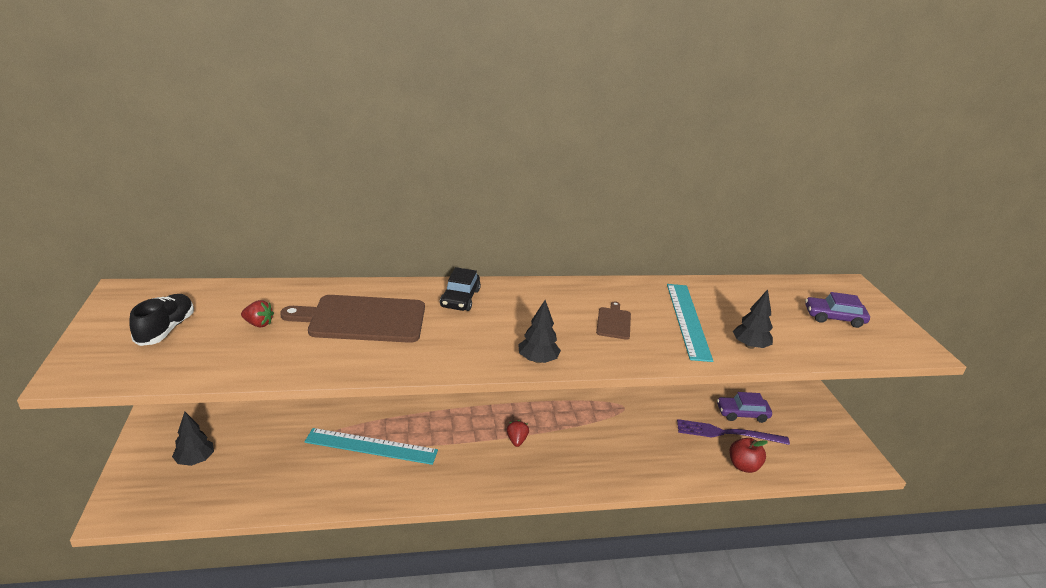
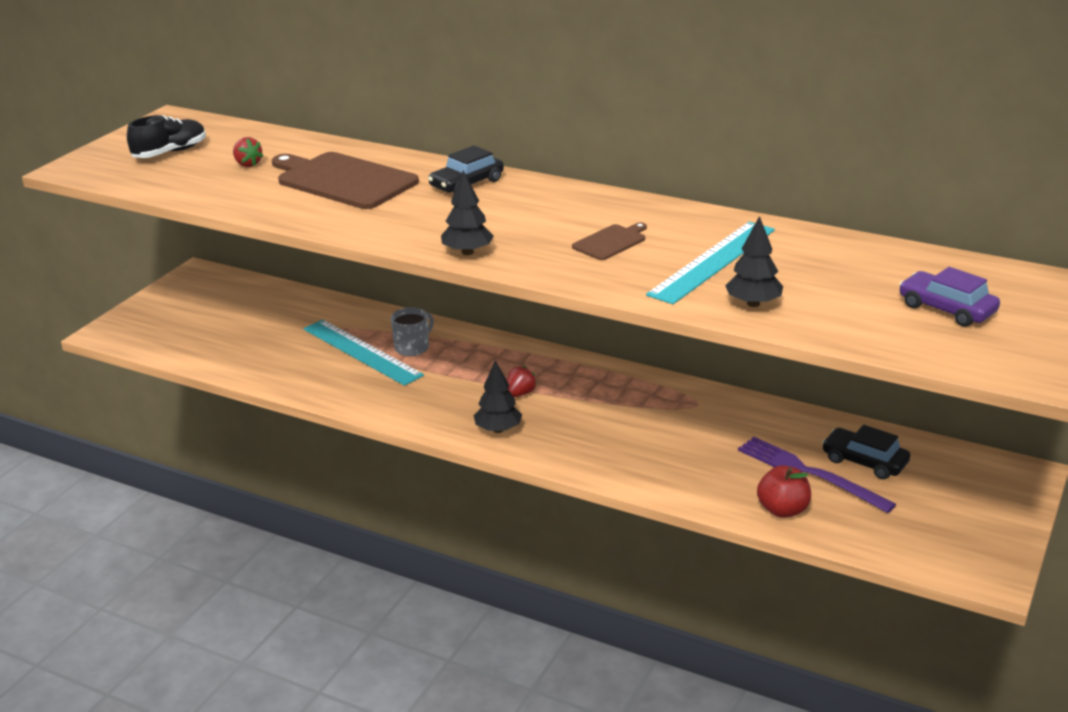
camera: 40 degrees right, 0 degrees up
(195, 460) = (199, 314): black tree -> black tree (498, 429)
(405, 429) = (412, 347): none -> grey mug
(742, 414) = (864, 461): purple car -> black car

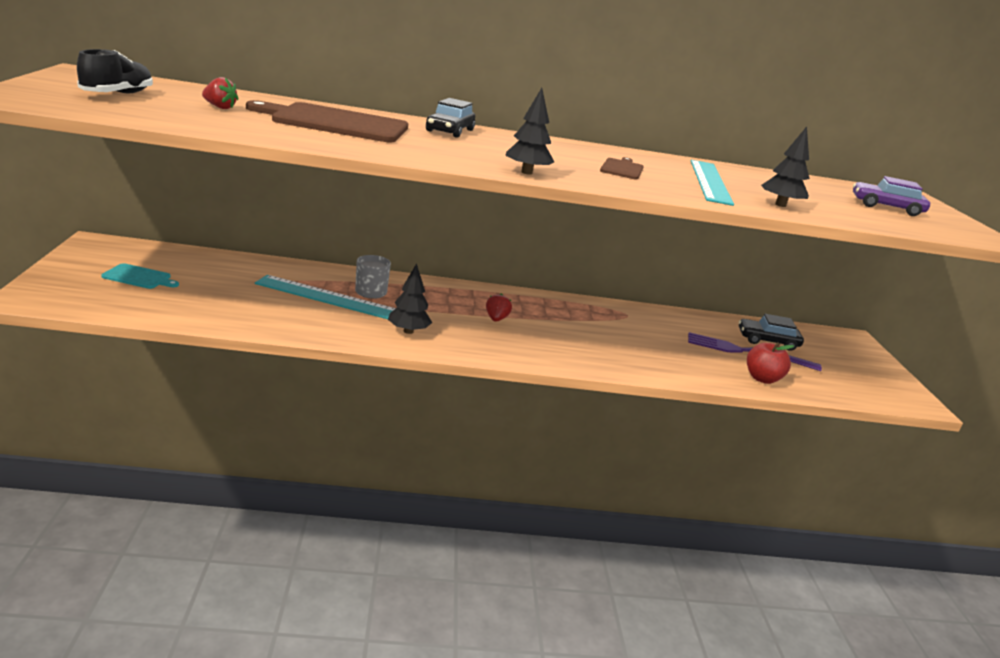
camera: 35 degrees left, 5 degrees down
(206, 315) = (139, 277): none -> turquoise cutting board
(498, 429) = (508, 347): black tree -> black tree (408, 331)

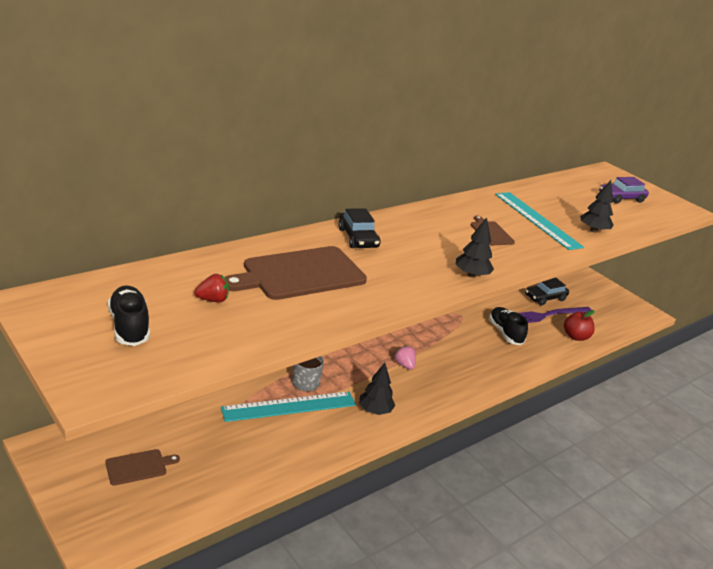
camera: 35 degrees left, 5 degrees up
(139, 277) = (138, 467): turquoise cutting board -> brown cutting board
(496, 319) = (404, 365): red strawberry -> pink strawberry
(663, 343) = (505, 333): none -> black shoe

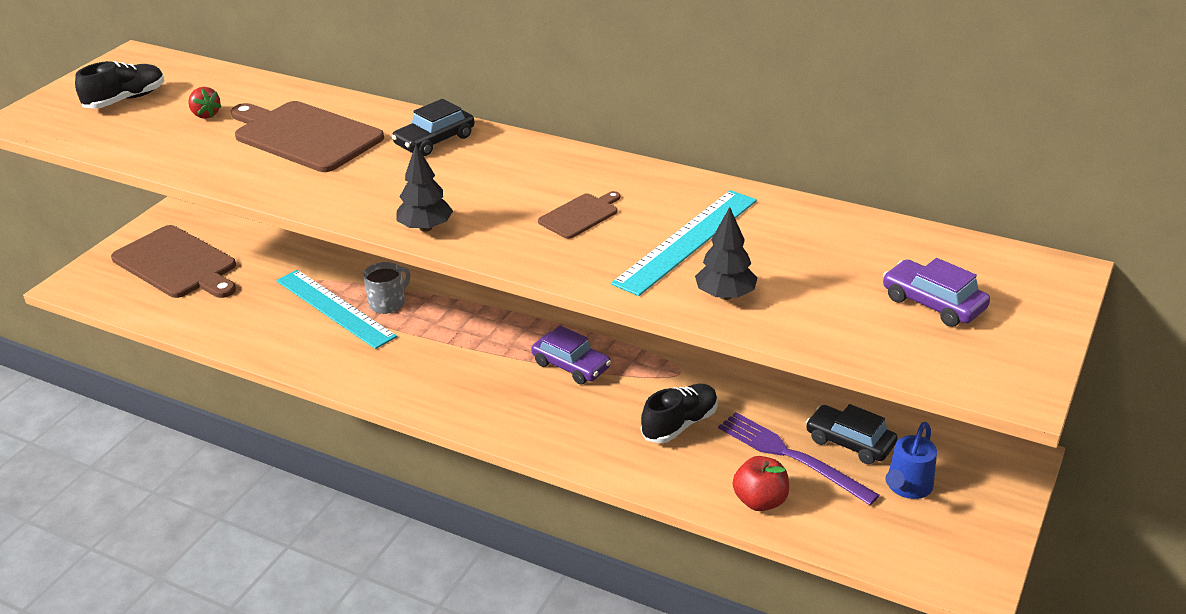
camera: 70 degrees right, 5 degrees up
(138, 467) = (177, 264): brown cutting board -> brown cutting board, size x2.06
(375, 410) = (377, 365): black tree -> none
(404, 365) = (495, 359): pink strawberry -> none
(430, 343) = (571, 365): none -> purple car
(583, 299) = (907, 488): none -> blue watering can

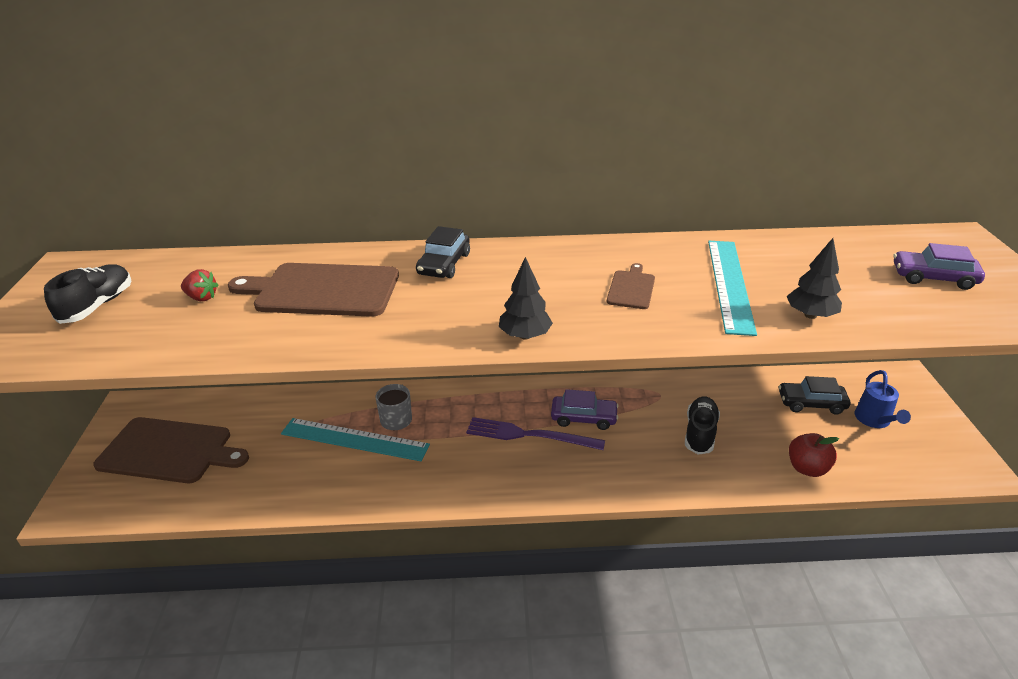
camera: 30 degrees left, 0 degrees up
(791, 456) = (790, 427): purple fork -> purple fork (529, 435)

